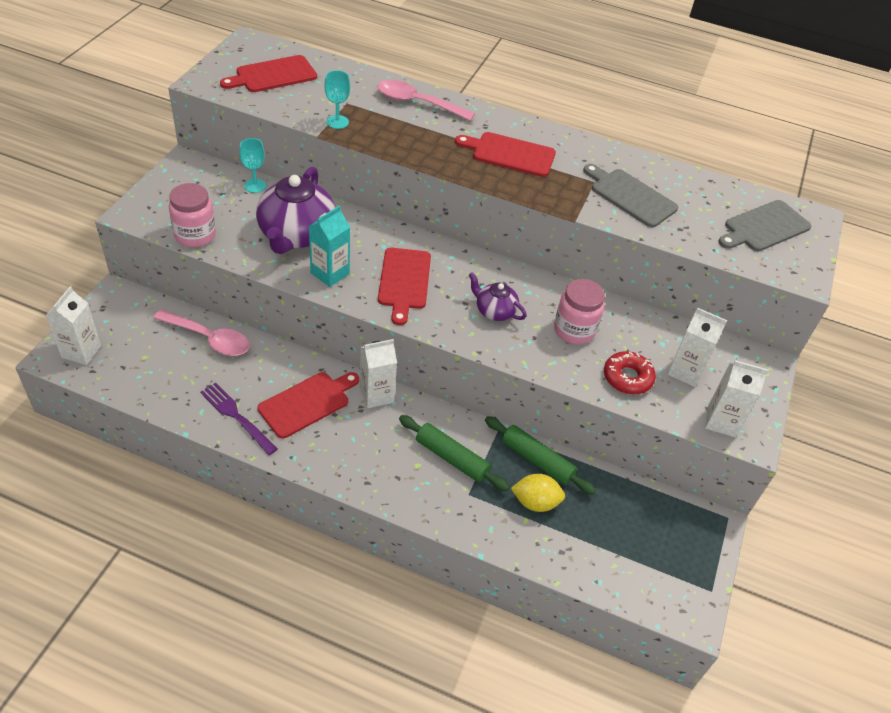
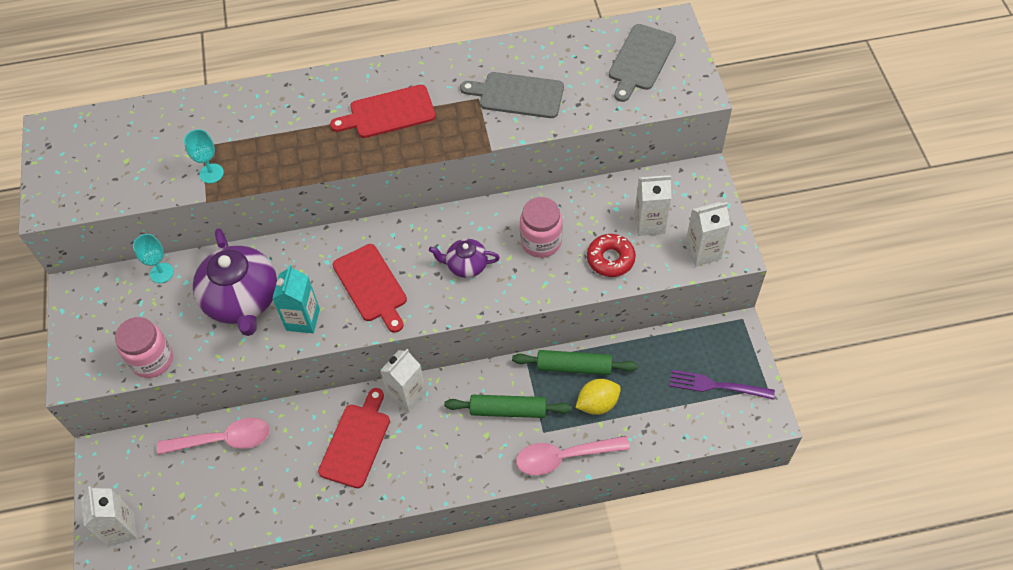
camera: 25 degrees left, 10 degrees up
(236, 416) = (307, 494): purple fork -> purple fork (716, 386)
(273, 75) = (107, 157): red cutting board -> none
(417, 103) = (266, 106): pink spoon -> pink spoon (564, 457)

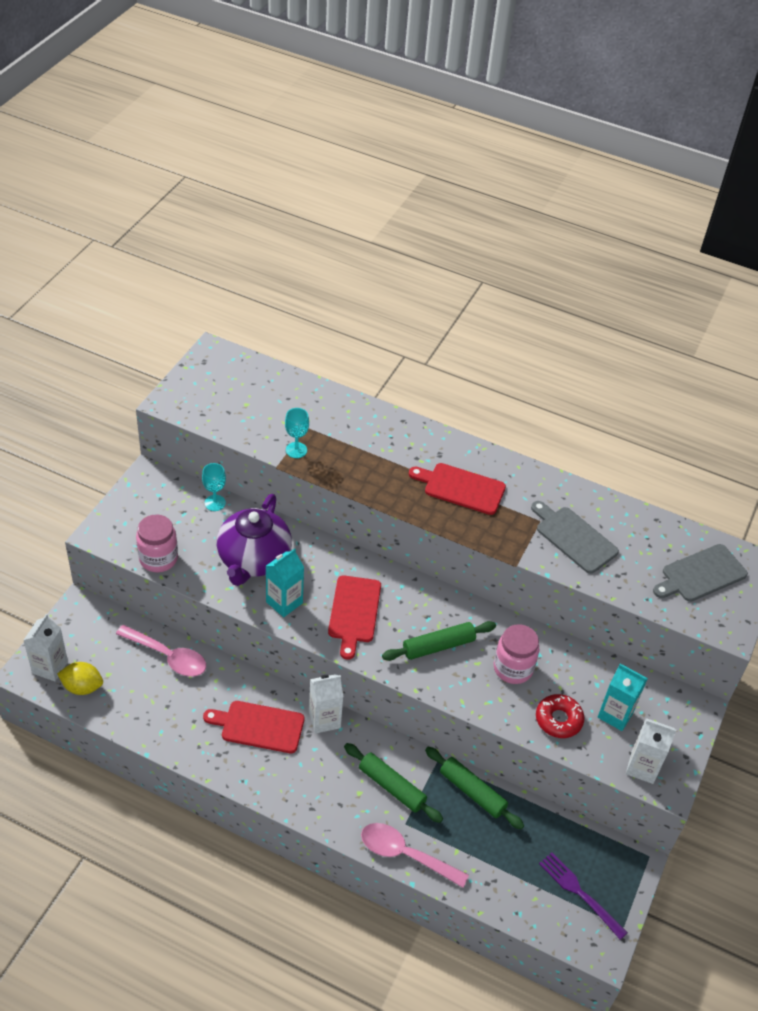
camera: 30 degrees right, 10 degrees down
(356, 442) = (259, 726): red cutting board -> red cutting board turned 135 degrees counterclockwise
(466, 265) = (438, 646): purple teapot -> green rolling pin
(597, 404) = (467, 834): yellow lemon -> yellow lemon (82, 687)
(649, 223) = (615, 714): white carton -> turquoise carton

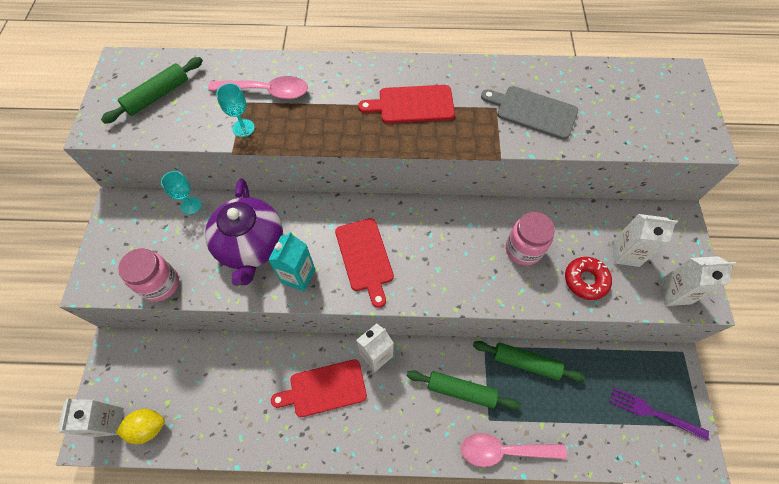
camera: 20 degrees left, 15 degrees up
(168, 656) = (214, 359): pink spoon -> pink spoon (267, 91)
(438, 646) = (452, 257): green rolling pin -> green rolling pin (157, 95)
(615, 714) = (625, 253): turquoise carton -> white carton
(701, 574) = (652, 101): grey cutting board -> none

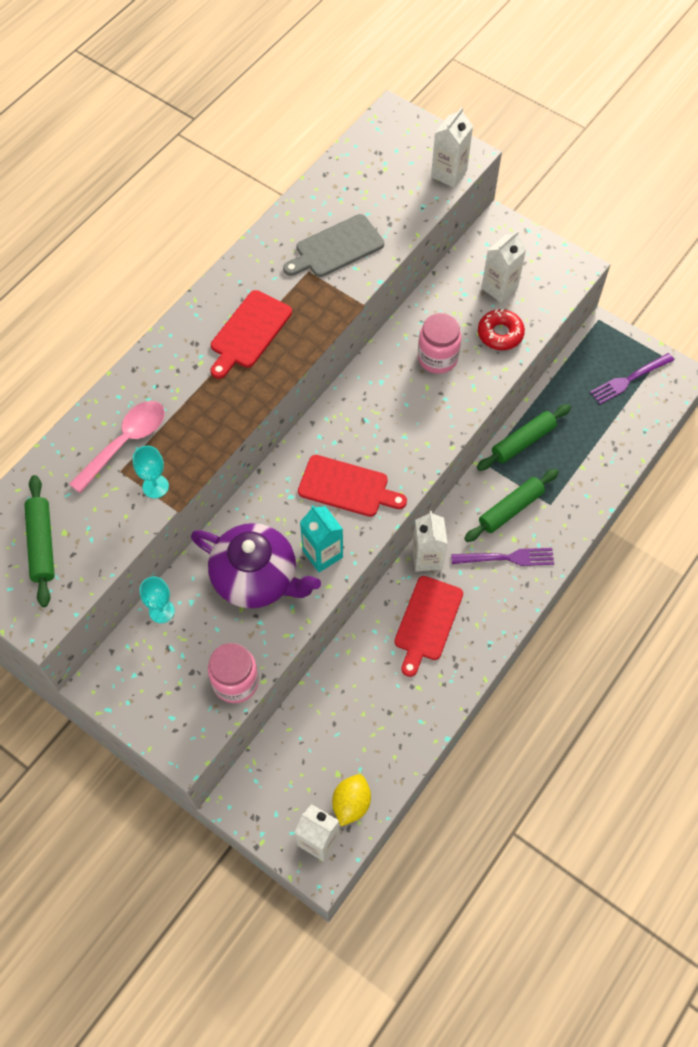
camera: 55 degrees left, 0 degrees up
(418, 415) = (507, 558): none -> purple fork
(504, 450) = (582, 510): pink spoon -> none
(674, 292) = (556, 282): white carton -> white carton (449, 174)

